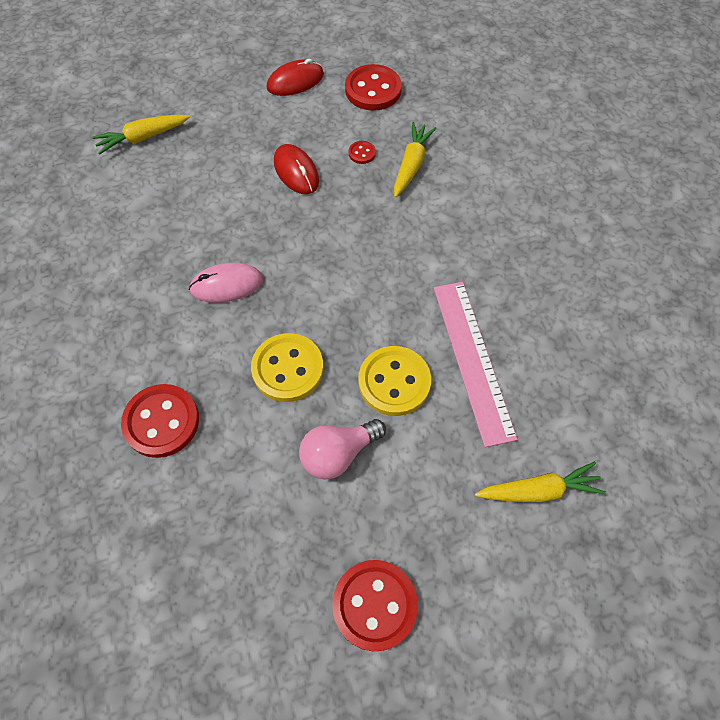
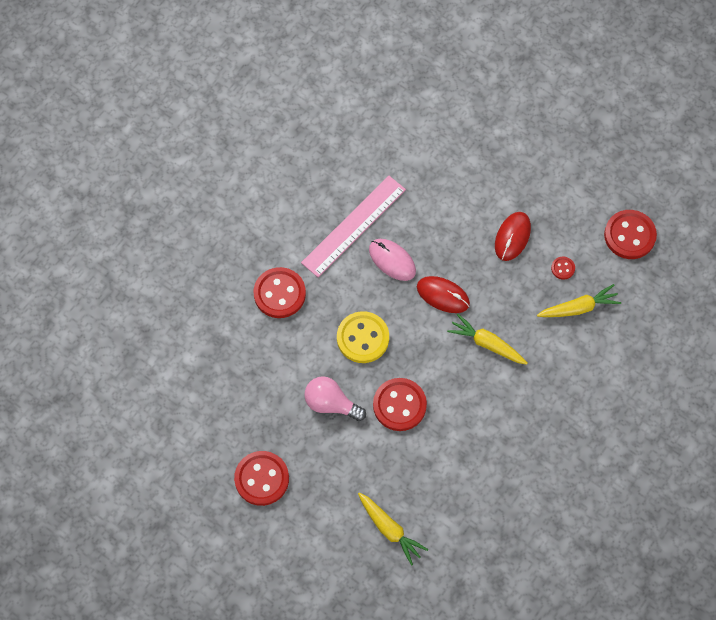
camera: 55 degrees right, 5 degrees up
(143, 138) = (463, 119): yellow carrot -> yellow carrot (487, 343)
(295, 81) = (594, 177): red mouse -> red mouse (443, 295)
(394, 382) = (399, 405): yellow button -> red button
(472, 360) = (449, 442): pink ruler -> pink ruler (353, 226)

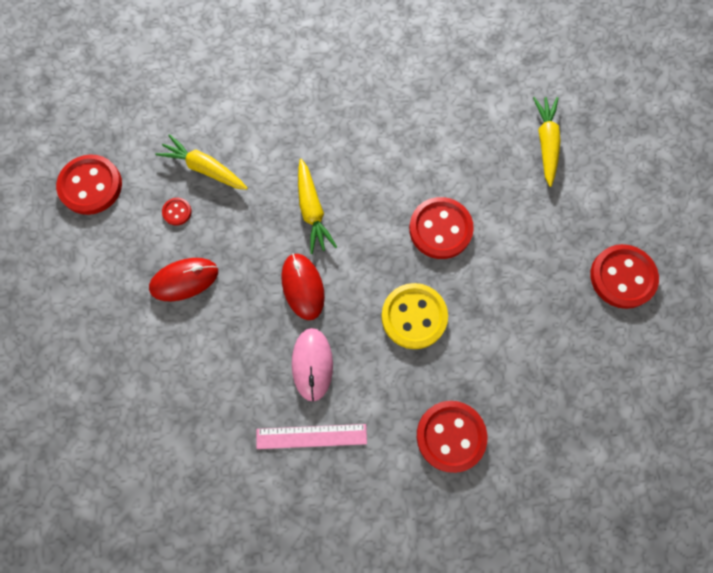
camera: 135 degrees left, 5 degrees up
(331, 403) = (499, 285): pink light bulb -> none
(353, 226) = (311, 436): pink ruler -> pink ruler, size x0.62

